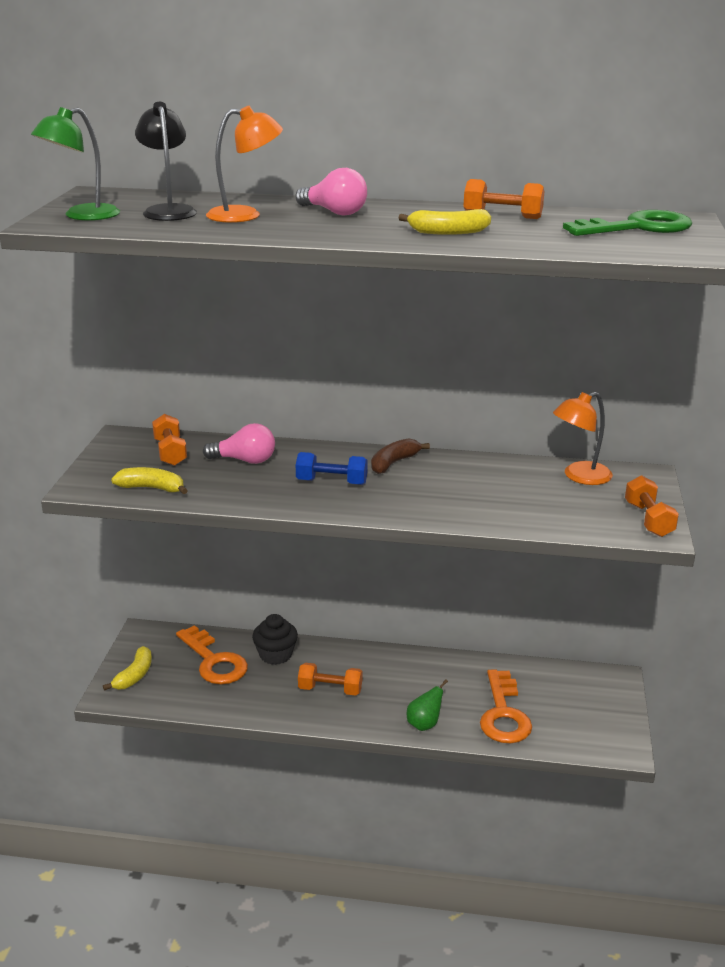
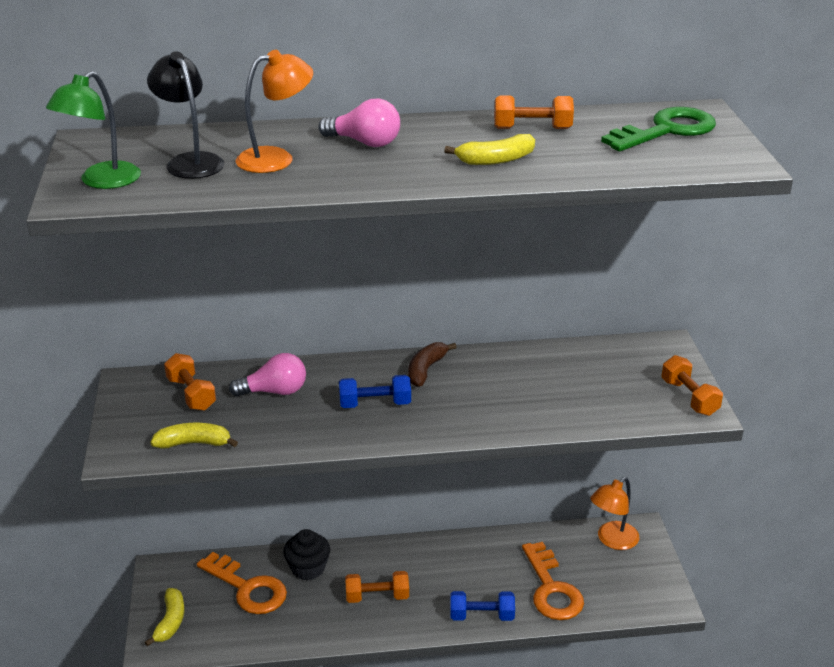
camera: 15 degrees left, 5 degrees up
(424, 724) = (481, 616): green pear -> blue dumbbell
(579, 476) = (607, 357): orange lamp -> orange lamp (612, 540)

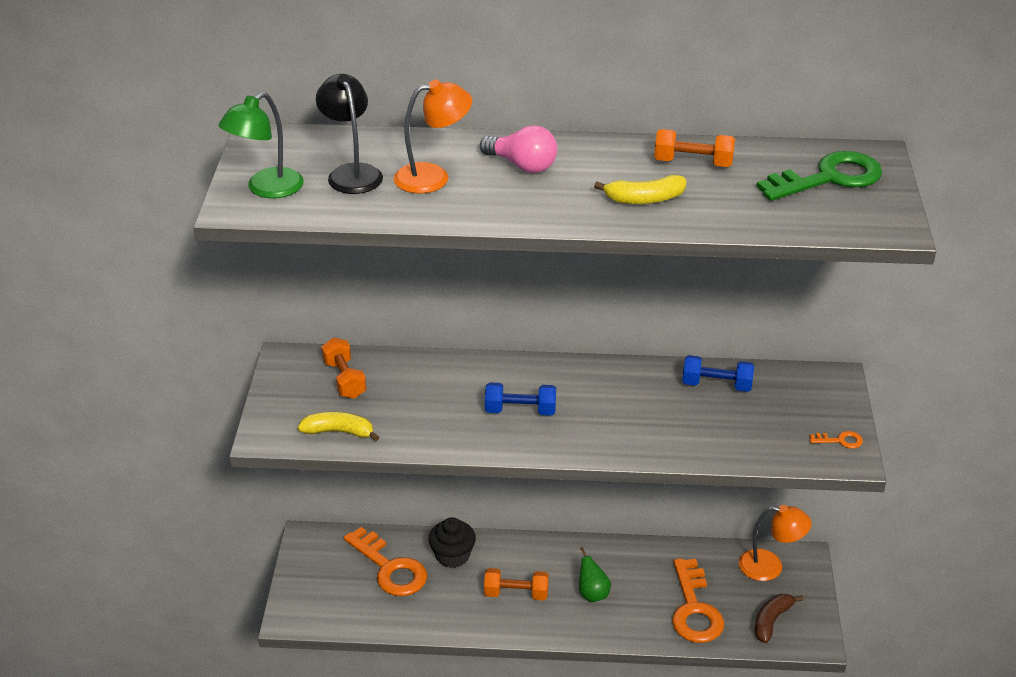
camera: 10 degrees right, 5 degrees up
(170, 621) = (311, 592): yellow banana -> none
(274, 391) = (425, 386): pink light bulb -> none
(426, 370) = (579, 379): brown banana -> brown banana (771, 621)
(451, 587) = (592, 594): none -> green pear
(481, 616) = (617, 627): blue dumbbell -> blue dumbbell (716, 385)
(612, 540) = (770, 566): orange lamp -> orange lamp turned 135 degrees counterclockwise
(689, 397) = (840, 440): orange dumbbell -> orange key

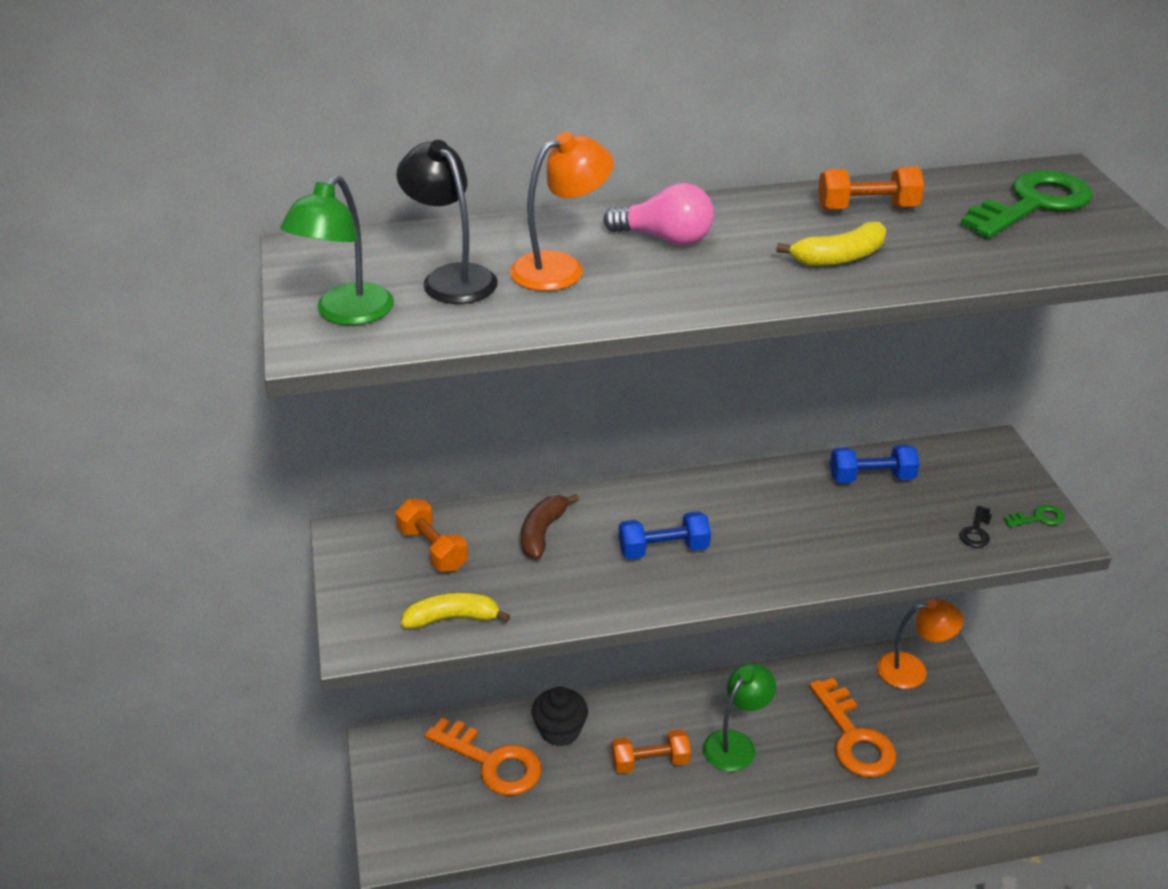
camera: 15 degrees left, 0 degrees up
(592, 594) = (736, 743): green pear -> green lamp
(771, 621) = (941, 733): brown banana -> brown banana (542, 533)
(781, 441) = (976, 531): none -> black key
(840, 440) = (1038, 518): orange key -> green key

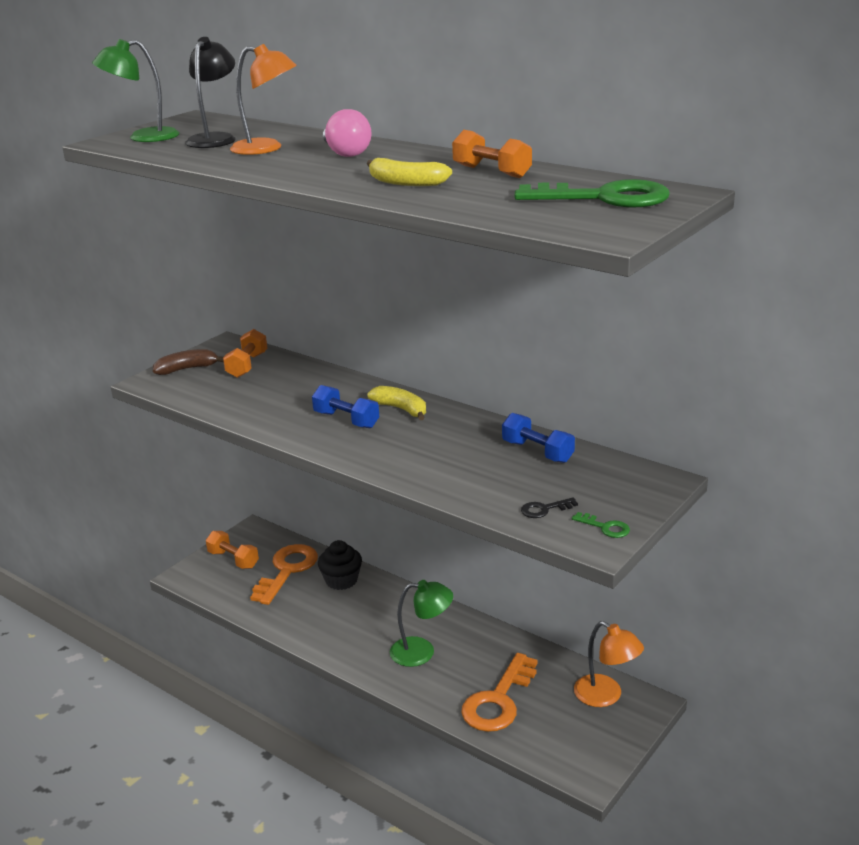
camera: 50 degrees right, 10 degrees down
(452, 619) = (198, 393): yellow banana -> yellow banana (401, 409)
(491, 762) = (287, 571): orange key -> orange key turned 150 degrees counterclockwise
(542, 533) = (306, 384): brown banana -> brown banana (187, 369)
(650, 762) = (360, 626): orange dumbbell -> orange dumbbell (233, 559)

